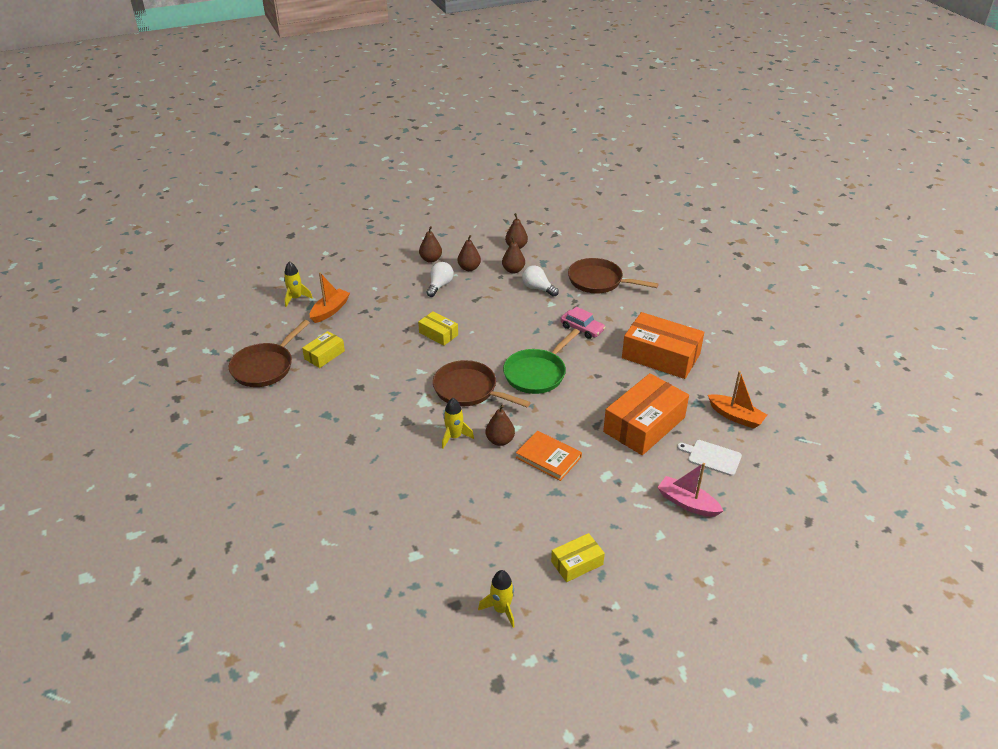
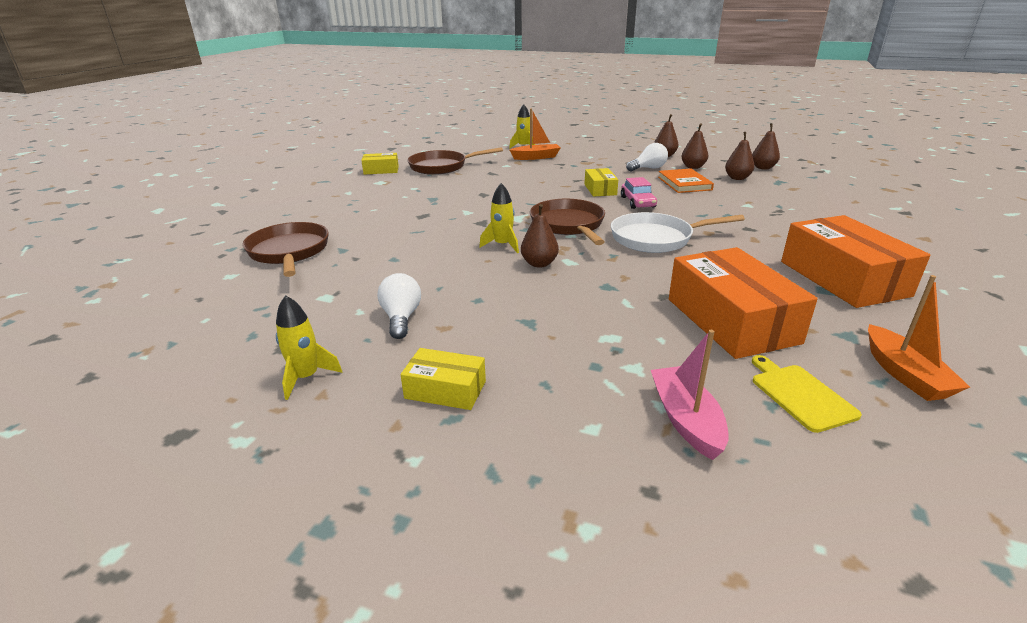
camera: 45 degrees right, 10 degrees down
(324, 355) = (491, 173): yellow box -> yellow box (381, 170)
(537, 373) = (656, 238): green pan -> white pan
(538, 288) = (747, 193): white light bulb -> white light bulb (401, 318)
(548, 457) = (567, 295): orange book -> orange book (684, 183)
(582, 328) = (759, 228): pink car -> pink car (637, 202)
(599, 281) = (832, 207): brown pan -> brown pan (289, 252)
(644, 424) = (731, 320): orange box -> orange box turned 75 degrees clockwise
(712, 457) = (800, 395): white cutting board -> yellow cutting board

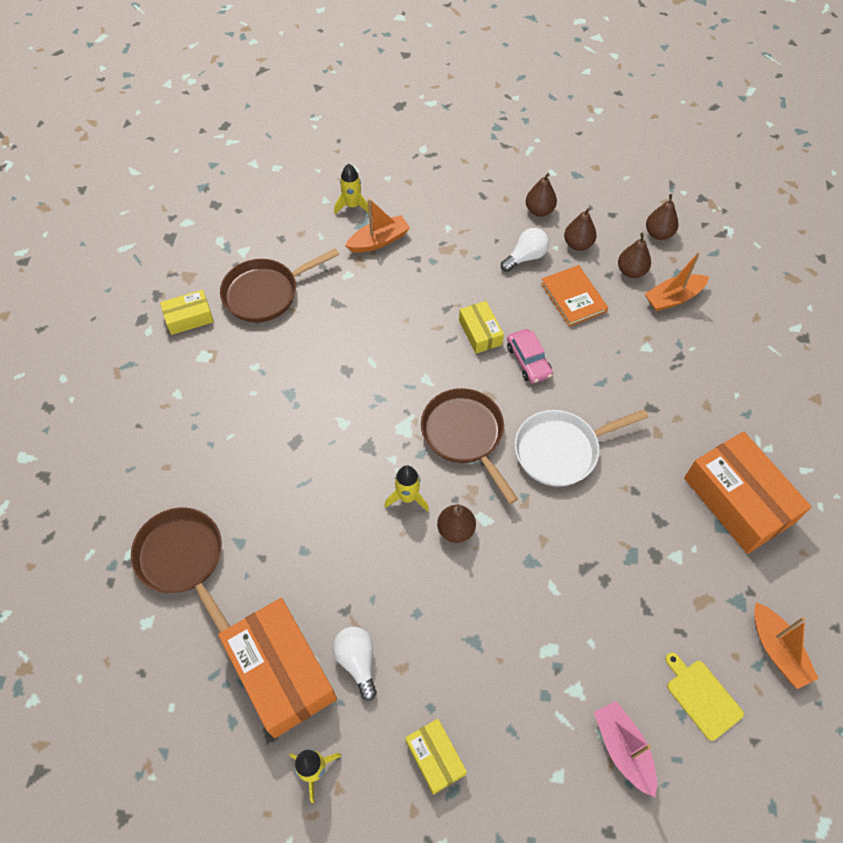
camera: 15 degrees left, 30 degrees up
(445, 390) = (435, 757): yellow box -> yellow box turned 60 degrees clockwise
(731, 320) = (646, 598): orange box -> orange box (281, 672)
(774, 189) = (673, 298): none -> orange boat

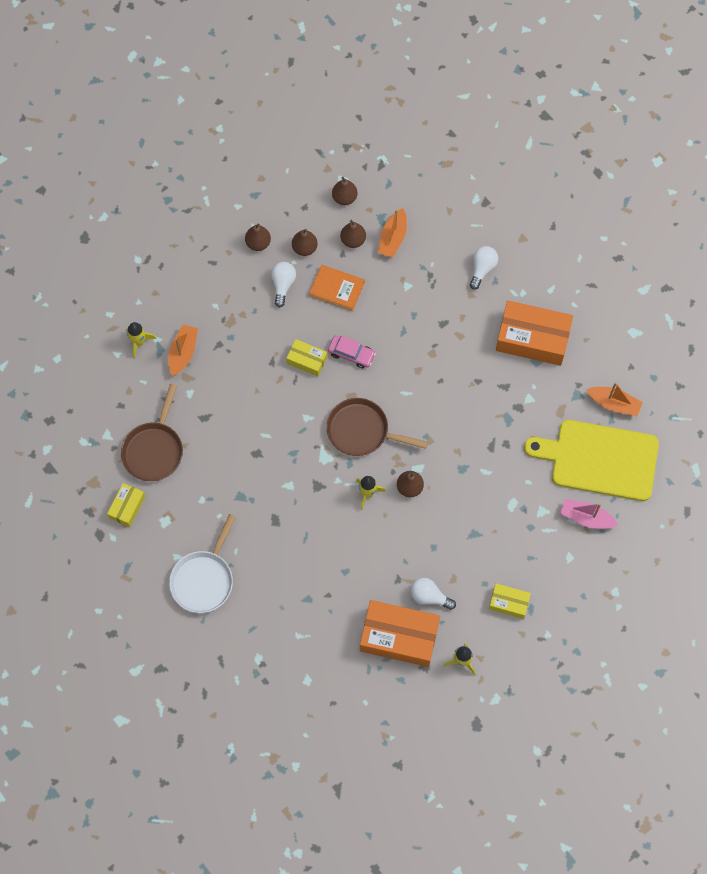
camera: 45 degrees left, 10 degrees up
(183, 560) = (289, 635): brown pan -> none
(561, 450) = (420, 392): white pan -> white pan (204, 579)
(702, 697) = (599, 459): yellow cutting board -> yellow cutting board, size x2.34
(743, 392) = (482, 269): none -> white light bulb

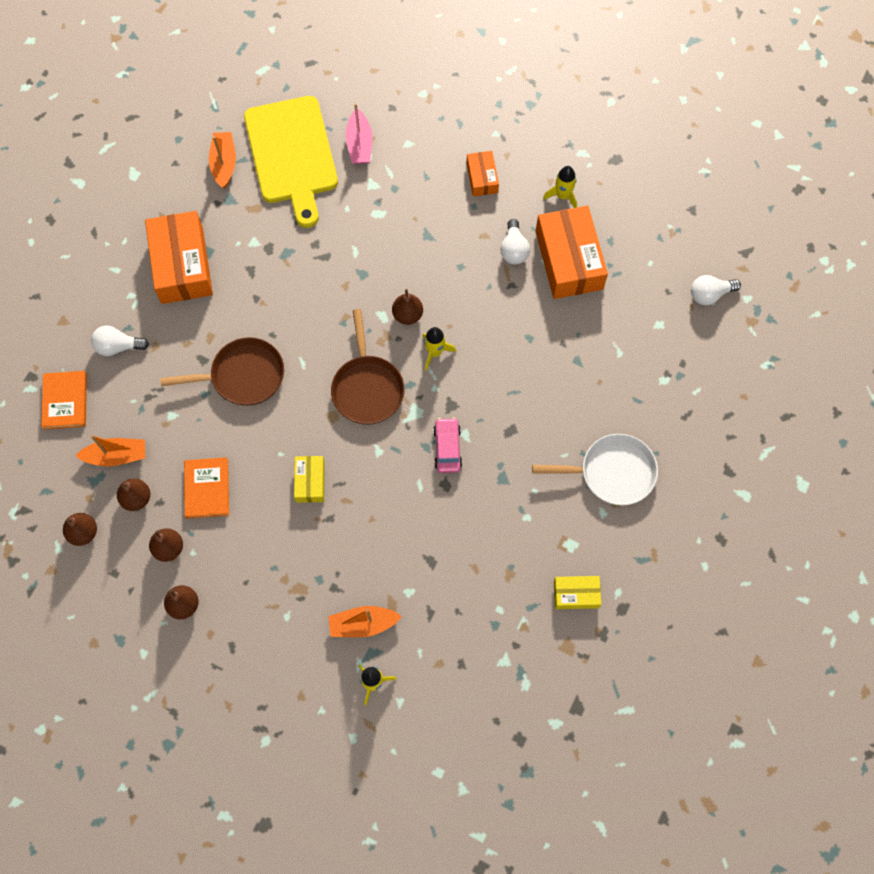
camera: 115 degrees left, 0 degrees up
(154, 449) = (495, 598): brown pan -> brown pan (243, 376)
(283, 285) = (227, 551): white light bulb -> white light bulb (710, 294)
(351, 354) = (281, 438): pink car -> pink car (447, 448)
(454, 218) = (65, 401): none -> orange book
(509, 602) = (482, 178): yellow box -> orange box

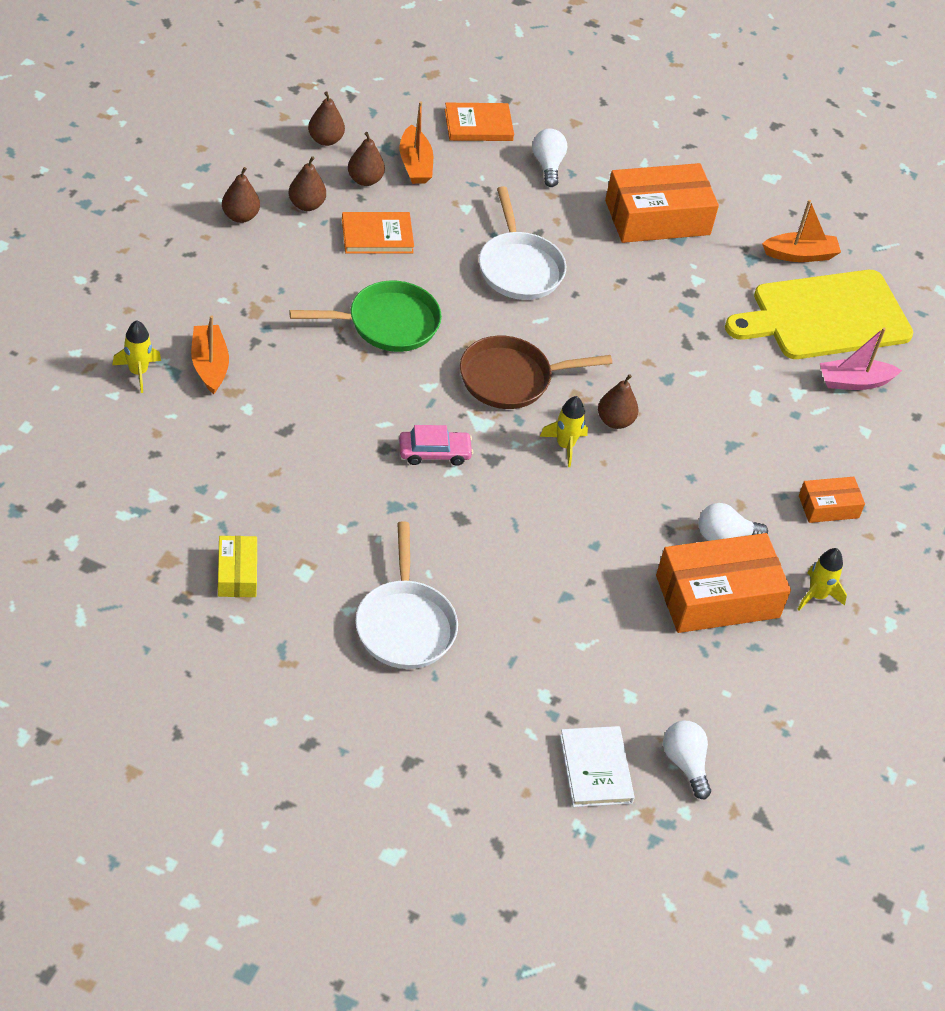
camera: 80 degrees right, 20 degrees down
(243, 376) = (519, 267): brown pan -> white pan
(310, 482) = (387, 323): yellow box -> green pan
(720, 351) = (595, 769): none -> white book

